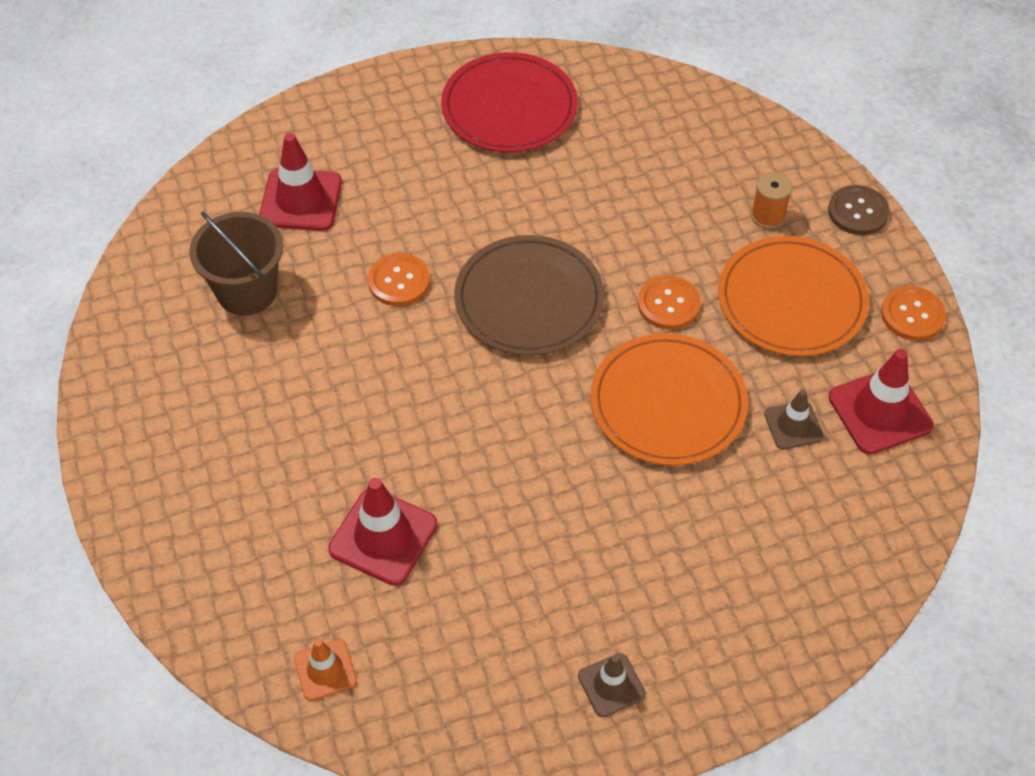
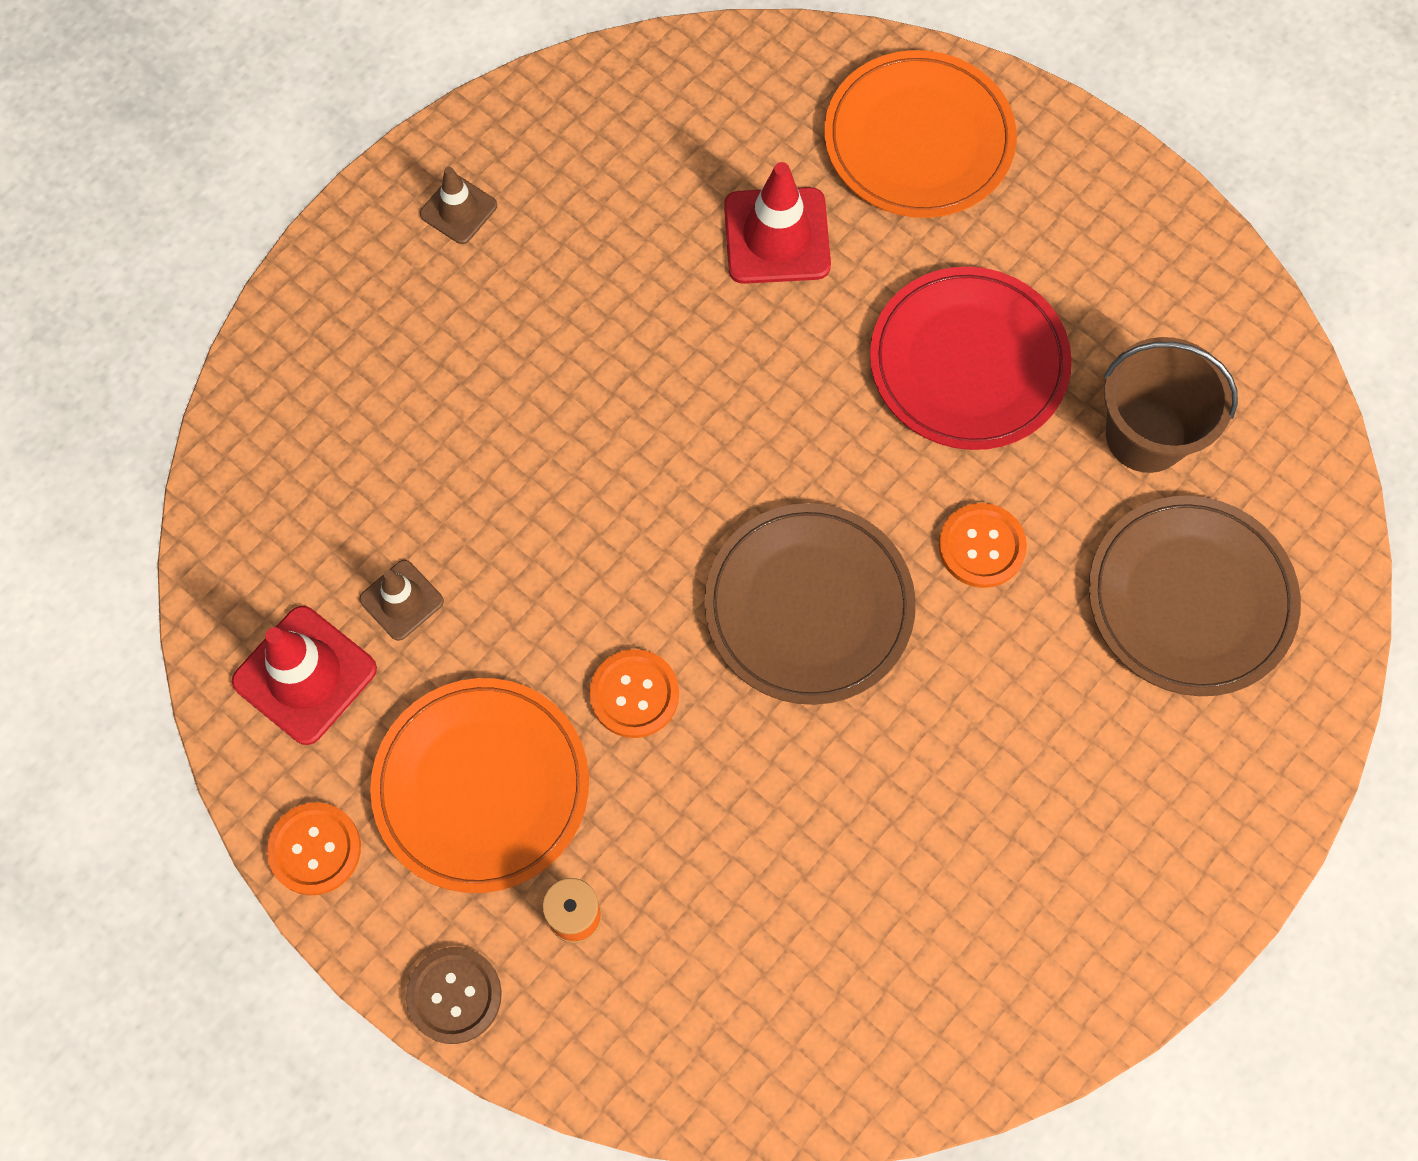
camera: 150 degrees right, 15 degrees up
(301, 200) = (1190, 598): red traffic cone -> brown plate
(325, 670) = (740, 87): orange traffic cone -> none
(509, 107) = (1038, 916): red plate -> red plate (968, 362)
(668, 403) = (562, 552): orange plate -> orange plate (918, 139)

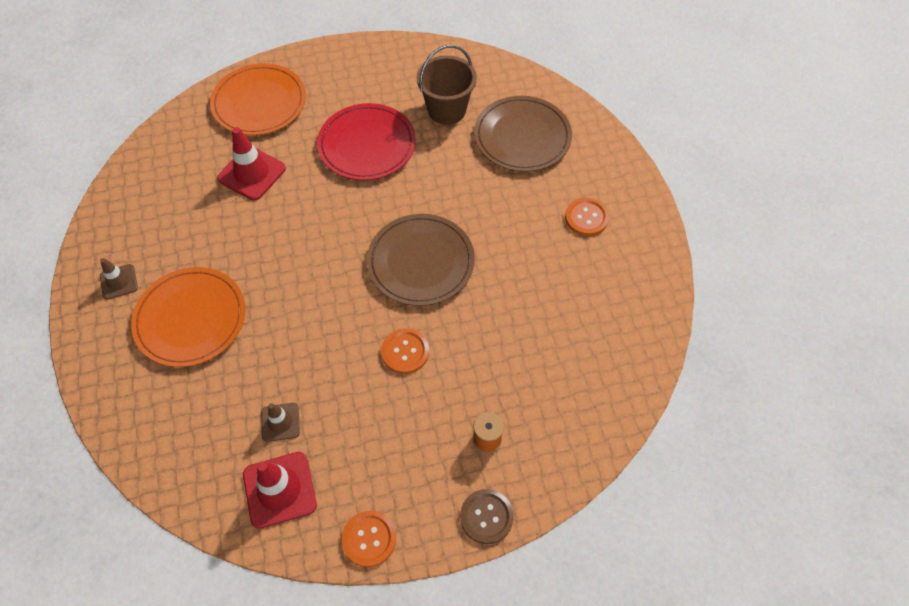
camera: 55 degrees left, 10 degrees down
(481, 786) = (397, 442): orange plate -> orange plate (190, 319)
(981, 546) = (446, 188): orange button -> orange button (586, 218)

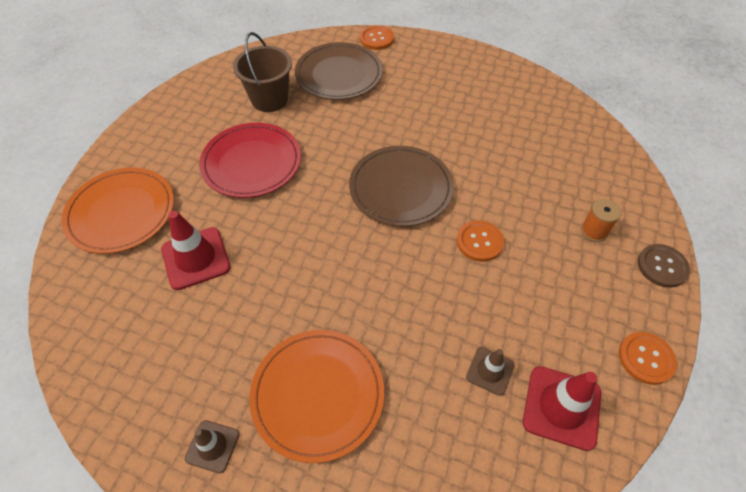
camera: 55 degrees left, 5 degrees down
(586, 218) = (440, 80): orange button -> orange button (376, 39)

